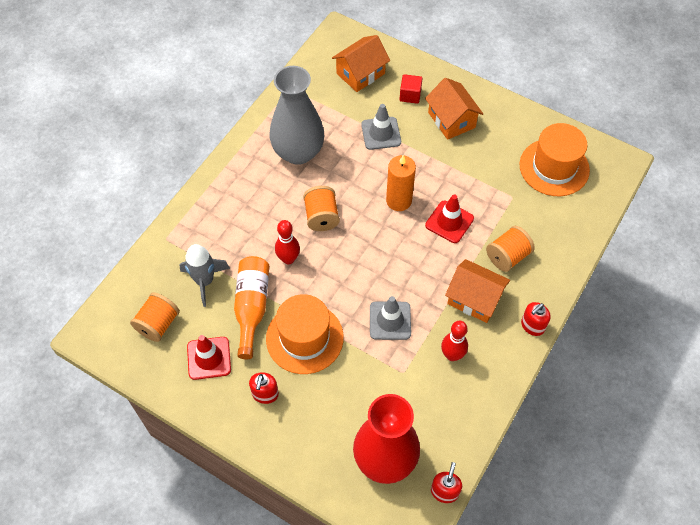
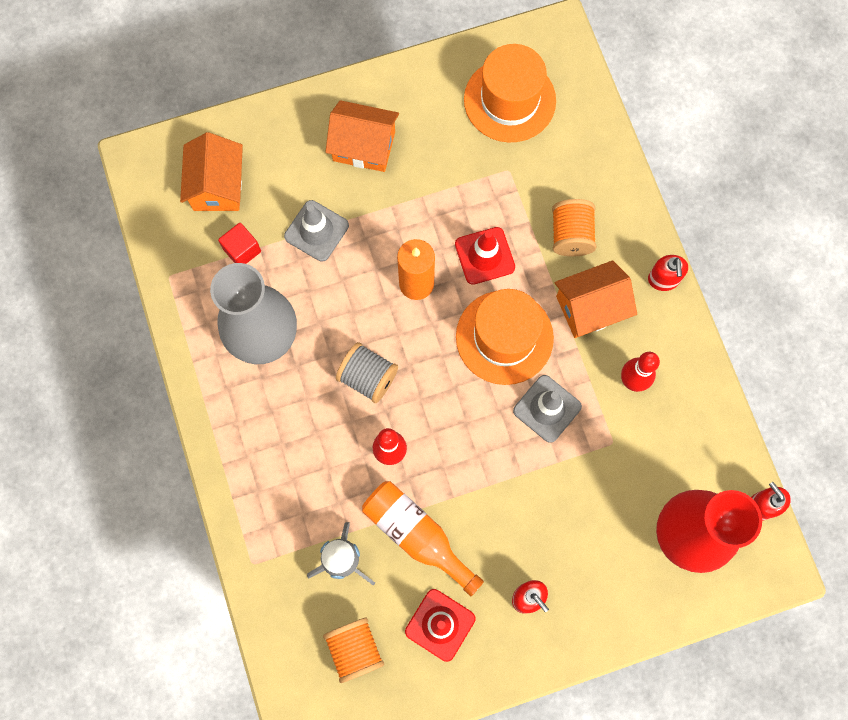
camera: 50 degrees left, 15 degrees up
(304, 338) = (497, 509): orange hat -> orange hat (504, 337)
(321, 217) = (368, 377): orange spool -> grey spool
(410, 95) = (294, 160): red cube -> red cube (242, 250)

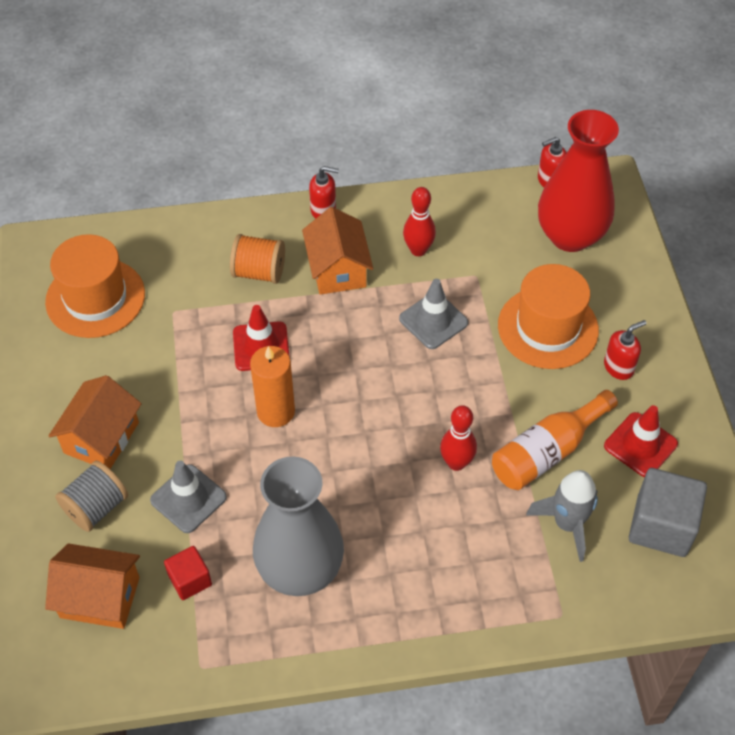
camera: 80 degrees left, 20 degrees down
(355, 649) = (661, 526): orange spool -> grey cube
(368, 377) = (370, 472): grey spool -> grey spool (96, 507)
(504, 337) = (352, 344): orange hat -> orange hat (548, 327)

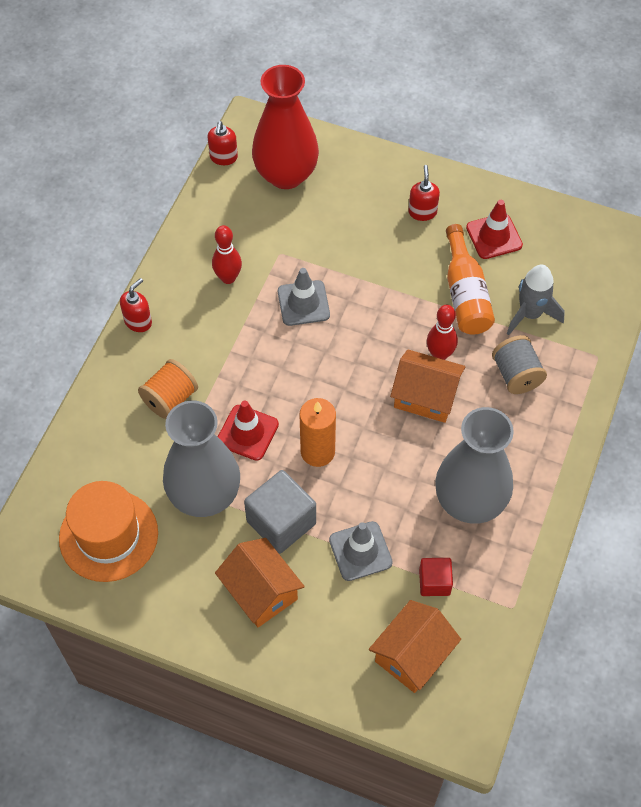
camera: 60 degrees left, 5 degrees up
(96, 507) = (327, 623): grey spool -> grey spool (516, 375)
(175, 346) = (204, 495): none -> grey vase
(337, 269) = (207, 342): orange house -> orange house (425, 396)
(548, 327) = (359, 235): orange hat -> none
(661, 526) = (563, 261): grey cube -> grey cube (281, 522)

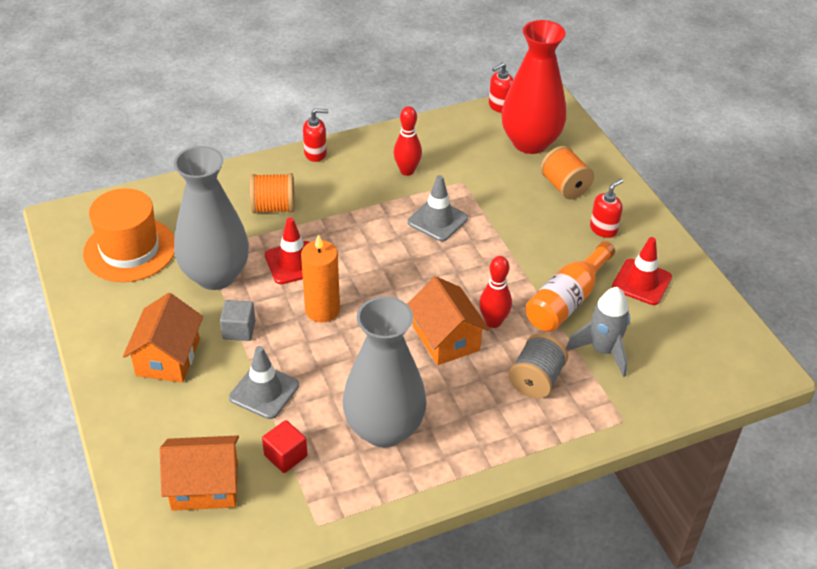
camera: 45 degrees right, 15 degrees down
(281, 522) = (239, 330): grey cube -> grey cube, size x0.57
(355, 196) = (564, 186): none -> orange spool

